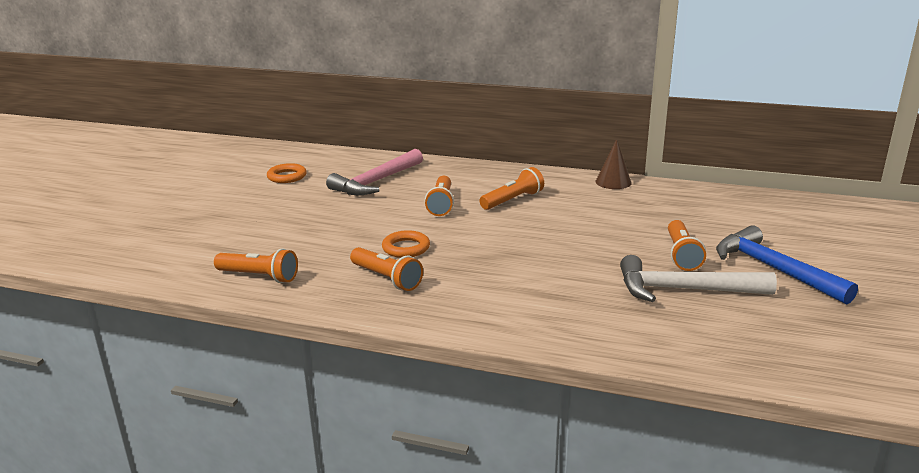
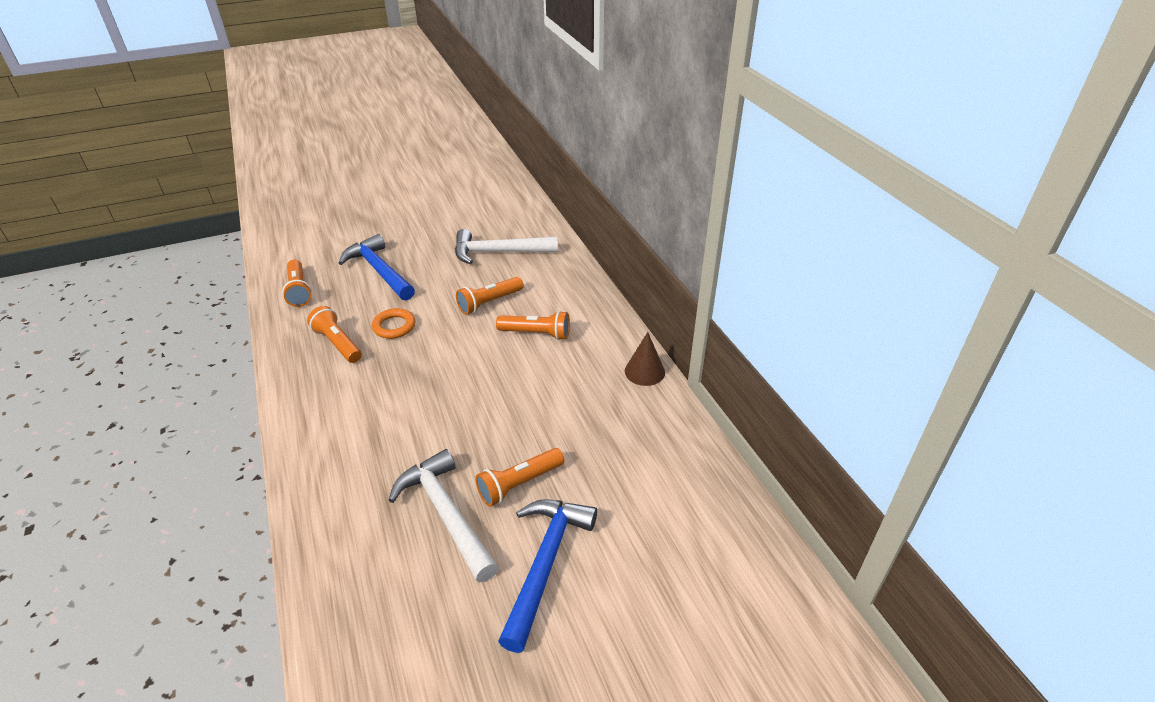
camera: 50 degrees right, 15 degrees up
(287, 177) = (465, 212): orange ring -> none
(304, 232) = (379, 271): none -> blue hammer
(376, 182) = (499, 252): pink hammer -> white hammer
(387, 278) = (338, 343): orange flashlight -> orange flashlight turned 135 degrees clockwise

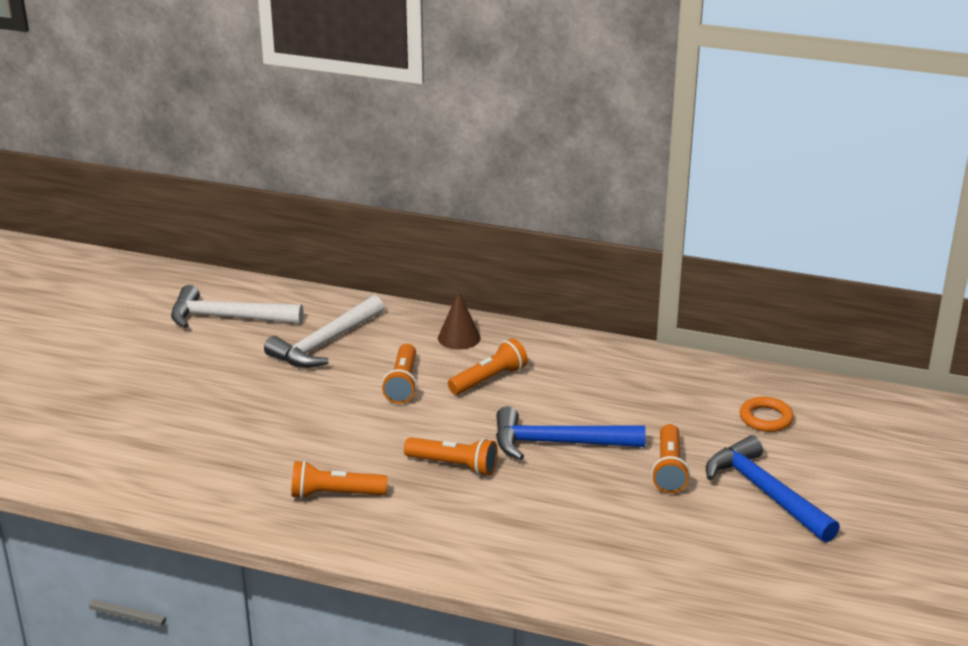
camera: 50 degrees left, 10 degrees down
(299, 290) = (193, 487): orange flashlight -> orange flashlight (454, 465)
(379, 271) = (240, 424): blue hammer -> blue hammer (558, 443)
(394, 326) = (358, 451): orange ring -> orange ring (766, 418)
(446, 514) = (659, 518): white hammer -> white hammer (228, 318)
(644, 371) = (615, 352): brown cone -> brown cone (459, 338)

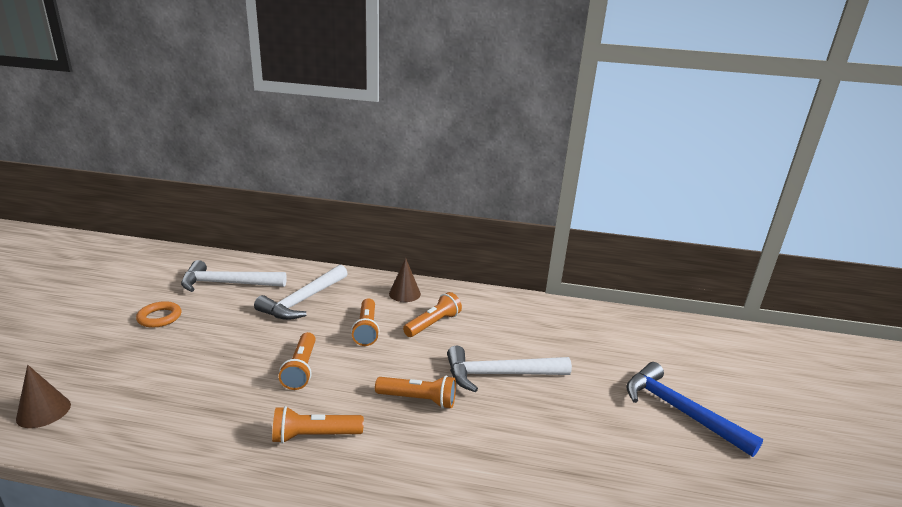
camera: 10 degrees left, 5 degrees down
(54, 457) = (43, 411): none -> brown cone
(558, 443) = (499, 374): blue hammer -> white hammer
(669, 469) = (595, 393): orange flashlight -> orange flashlight (301, 369)
(766, 418) = (647, 346): orange ring -> orange ring (159, 317)

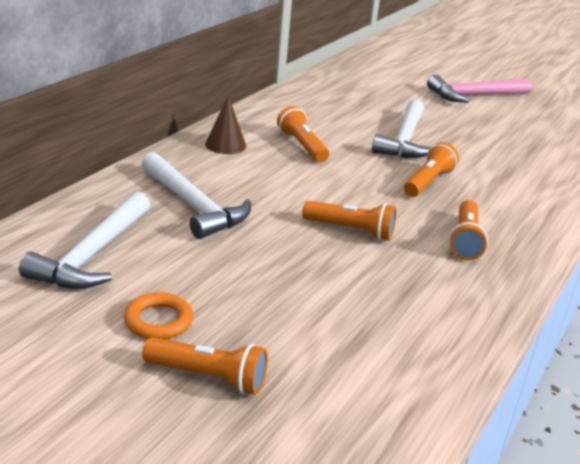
camera: 70 degrees left, 5 degrees up
(43, 411) = (364, 425): brown cone -> none
(366, 329) = (291, 181): orange flashlight -> orange flashlight (208, 377)
(679, 410) = (474, 95): blue hammer -> pink hammer

